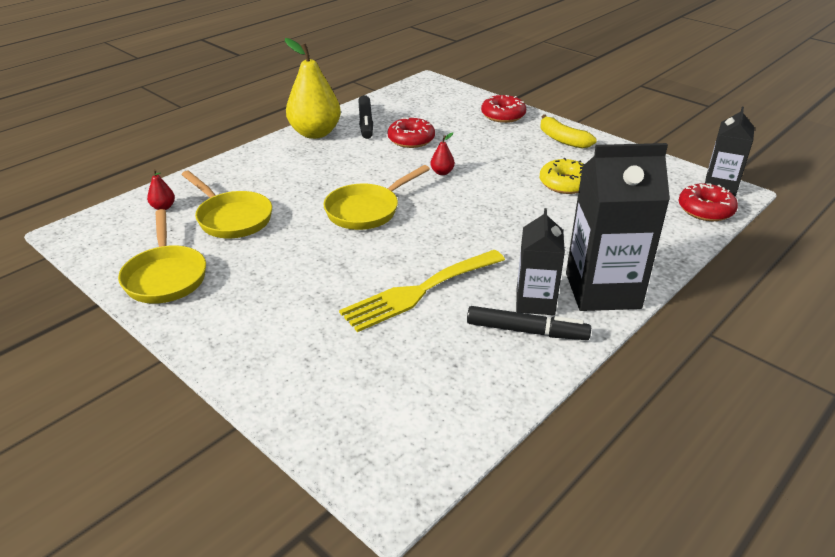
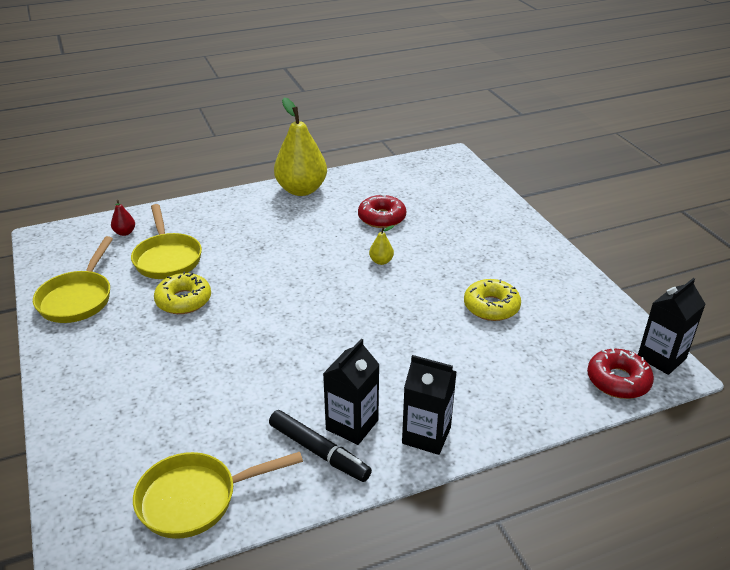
camera: 25 degrees right, 0 degrees up
(283, 249) = (183, 300): none -> yellow donut
(366, 122) = (355, 189): black marker -> none
(367, 210) = (281, 282): yellow pan -> yellow pan (195, 499)
(419, 291) = (259, 379): yellow fork -> none
(442, 172) = (381, 261): red pear -> yellow pear
(503, 115) = (494, 212): red donut -> none
(562, 139) = (532, 256): yellow banana -> none
(602, 290) = (426, 435): black carton -> black carton, size x0.60

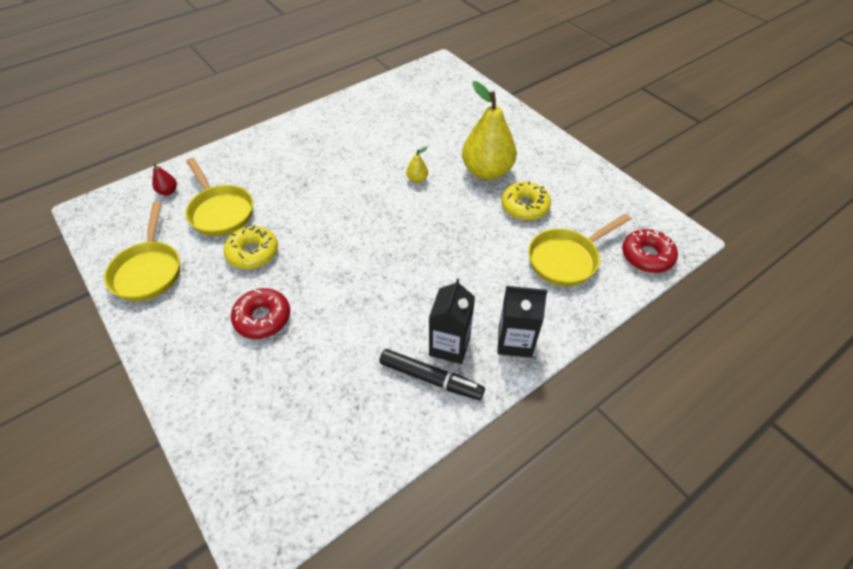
camera: 15 degrees left, 15 degrees up
(195, 499) = (339, 452): yellow pan -> yellow pan (566, 259)
(301, 190) = (320, 118): yellow pear -> yellow pear (487, 171)
(382, 218) = (402, 135): red donut -> red donut (262, 318)
(661, 358) = (672, 228): black carton -> none

